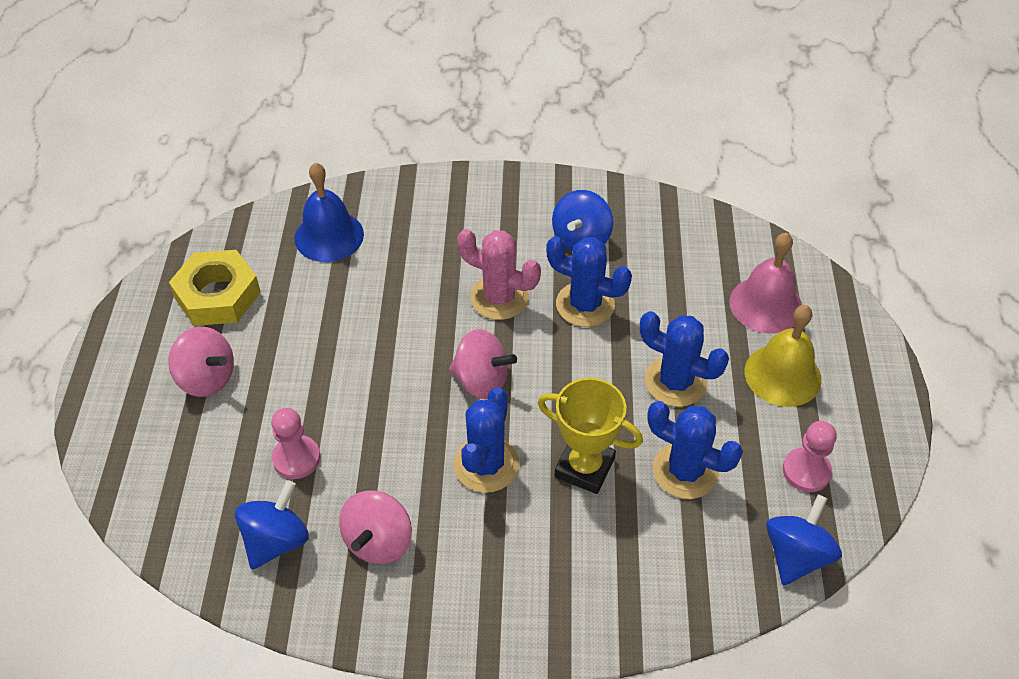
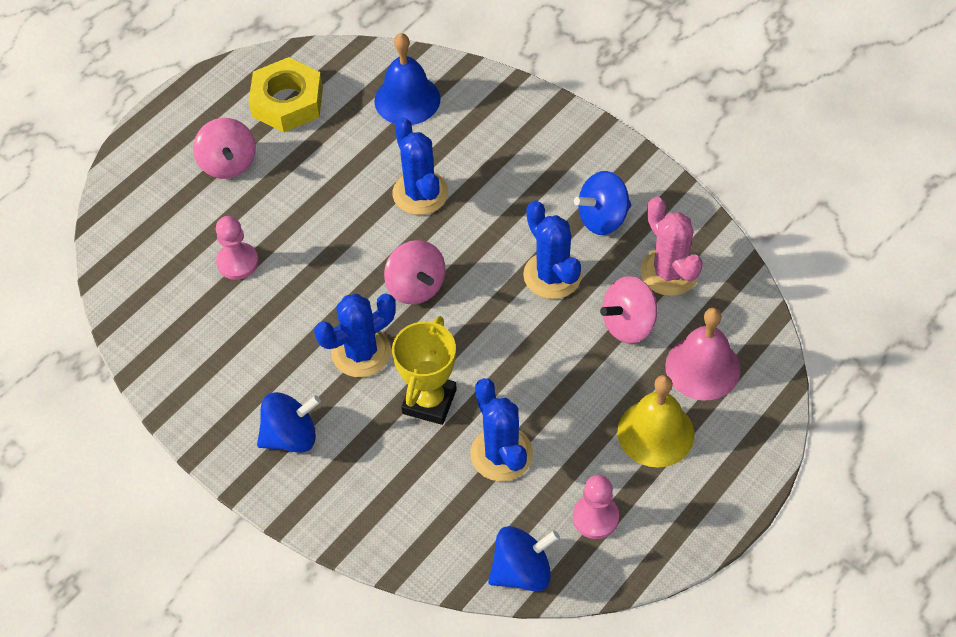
camera: 40 degrees right, 5 degrees up
(276, 540) = (177, 312): blue spinning top -> blue spinning top (291, 436)
(378, 541) = (240, 358): pink spinning top -> pink spinning top (628, 324)
(499, 298) = (490, 228): pink cactus -> pink cactus (669, 272)
(584, 467) = (429, 401): yellow trophy -> yellow trophy turned 45 degrees clockwise
(675, 382) = (562, 382): blue cactus -> blue cactus (420, 193)

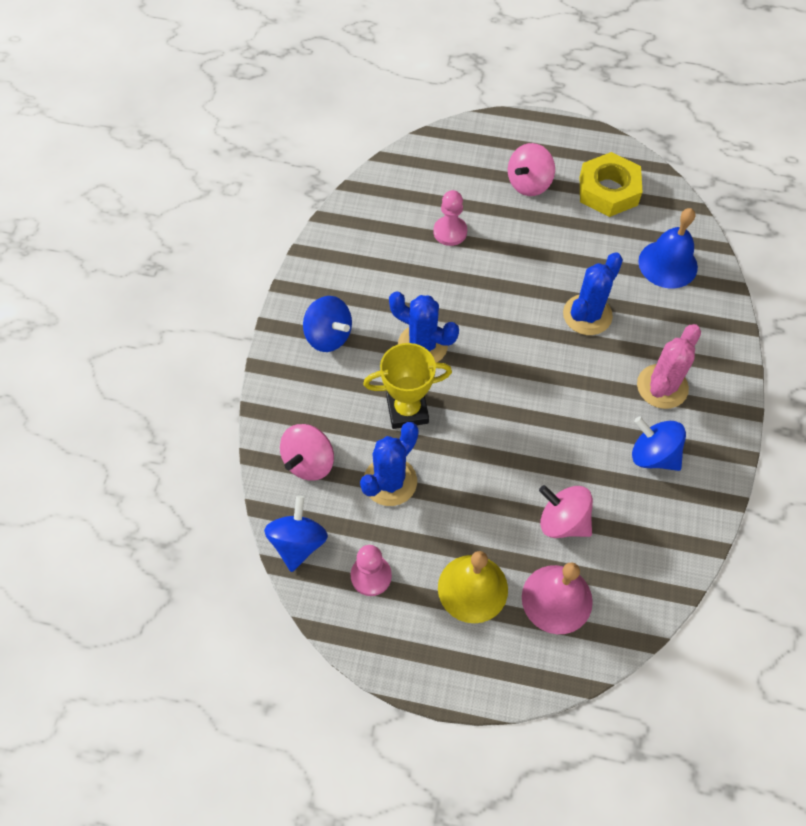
camera: 60 degrees right, 5 degrees up
(416, 287) = (501, 353): pink spinning top -> pink spinning top (309, 462)
(522, 571) = (298, 543): blue spinning top -> blue spinning top turned 120 degrees counterclockwise
(552, 275) = (573, 443): blue cactus -> none
(669, 272) = (634, 531): pink cactus -> pink cactus (662, 386)

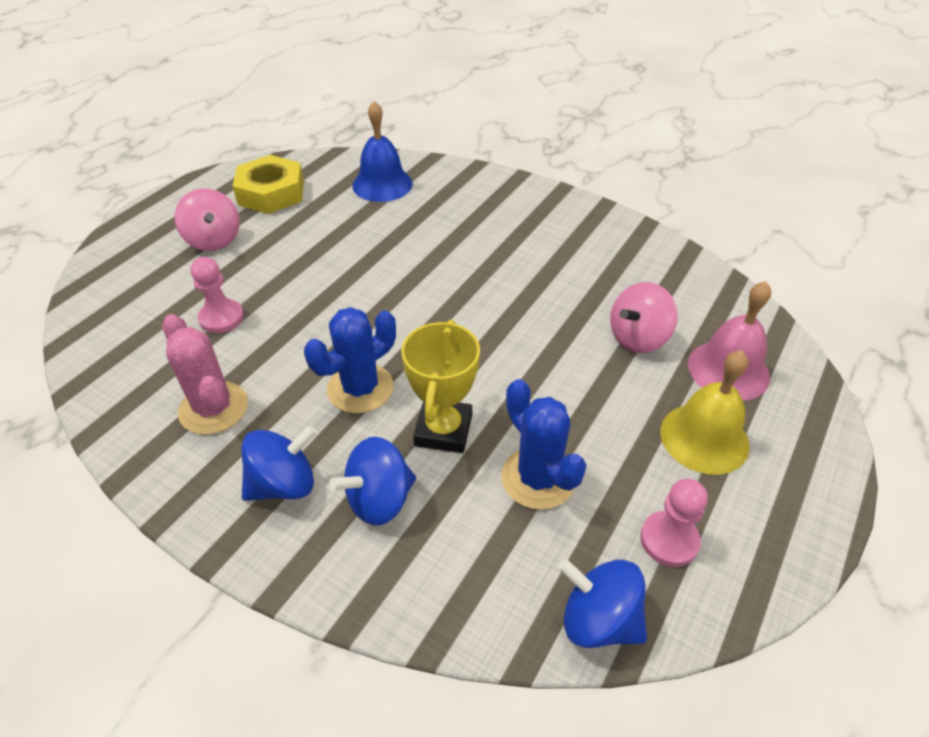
camera: 70 degrees left, 15 degrees down
(309, 462) = (473, 567): pink spinning top -> none
(587, 315) = (404, 249): blue cactus -> none
(653, 455) = (583, 255): blue spinning top -> blue spinning top (379, 499)
(662, 386) = (512, 227): pink cactus -> pink cactus (214, 408)

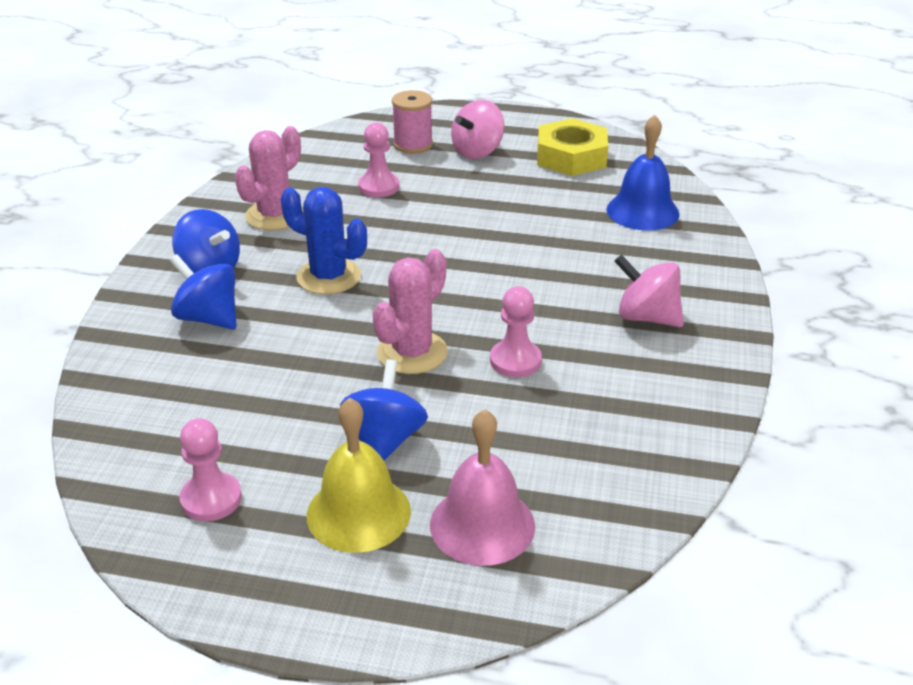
camera: 70 degrees right, 10 degrees down
(161, 276) = (413, 145): none -> pink spool
(443, 430) = (297, 333): yellow trophy -> none
(508, 358) = (412, 353): none -> pink cactus
(538, 478) = (260, 401): blue cactus -> none
(544, 303) = (515, 361): none -> pink pawn
(598, 620) = (114, 463): blue spinning top -> blue spinning top (385, 440)
(638, 338) = (497, 441): pink spinning top -> pink spinning top (646, 317)

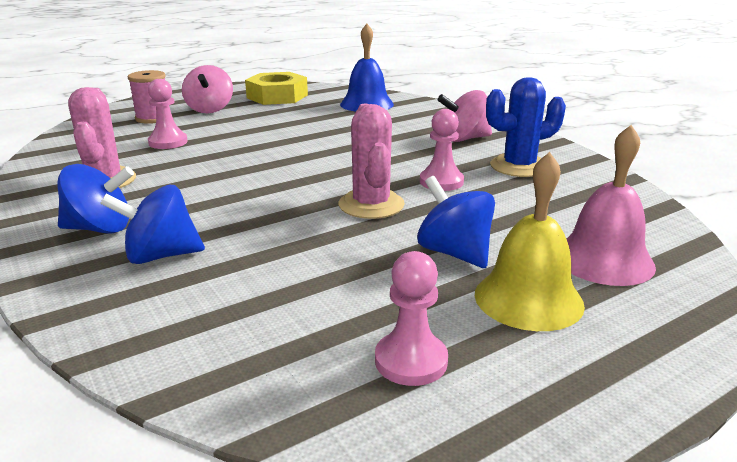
camera: 45 degrees left, 10 degrees down
(328, 277) = (223, 194): blue cactus -> blue cactus (519, 166)

